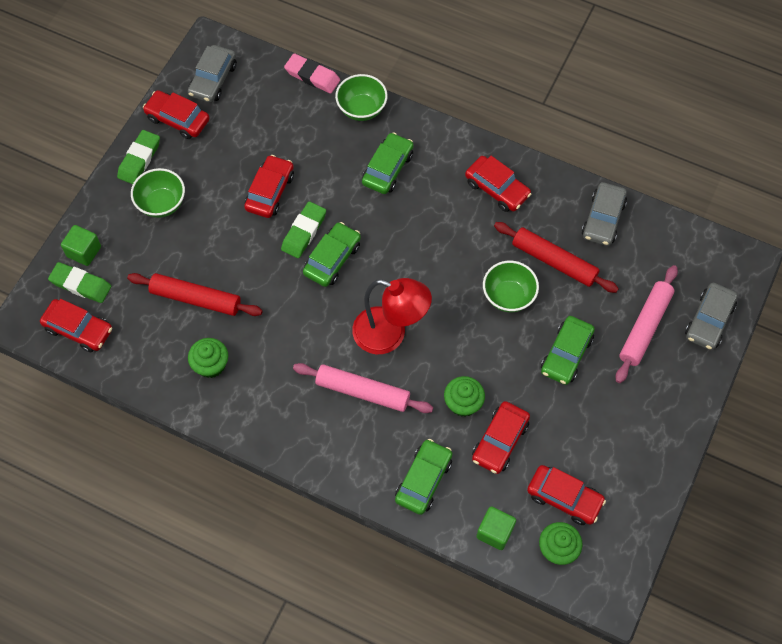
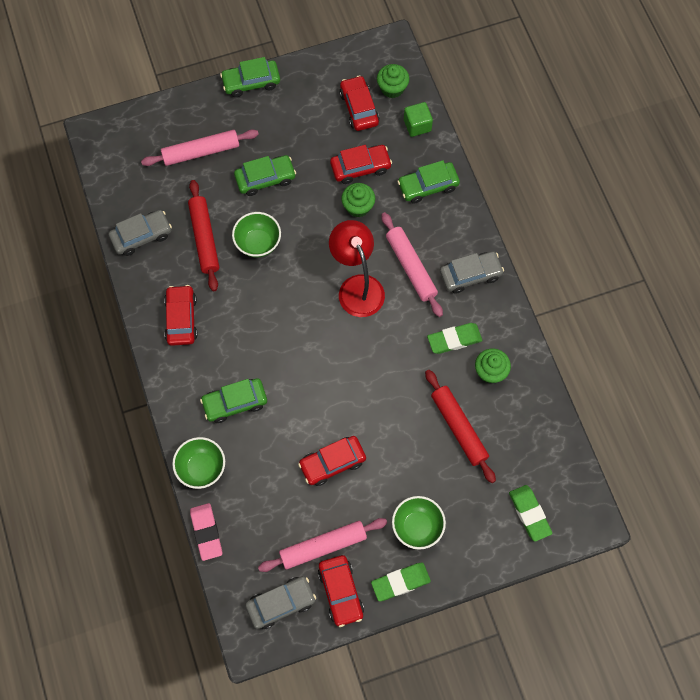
camera: 135 degrees left, 5 degrees up
(79, 329) = (558, 479): red car -> none
(84, 251) = (506, 539): green cube -> none
(219, 135) = (323, 546): none -> pink rolling pin
(304, 232) = (340, 409): green eraser -> green eraser (454, 340)
(332, 259) = (341, 371): green car -> green car (251, 82)
(709, 321) = (160, 122): grey car -> grey car (470, 275)

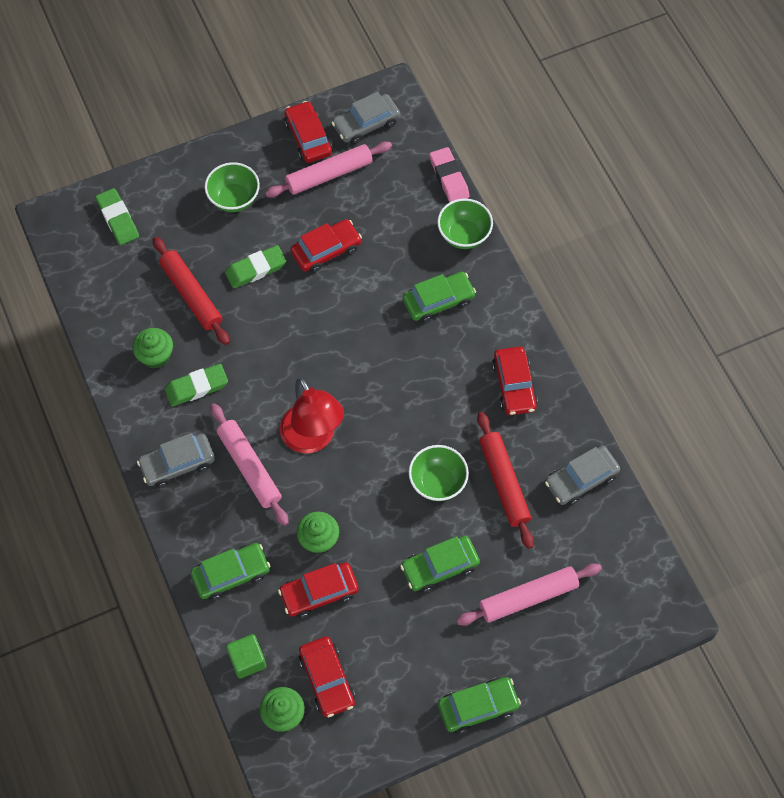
camera: 175 degrees right, 5 degrees down
(400, 582) = (249, 150): green eraser -> green eraser (256, 269)

